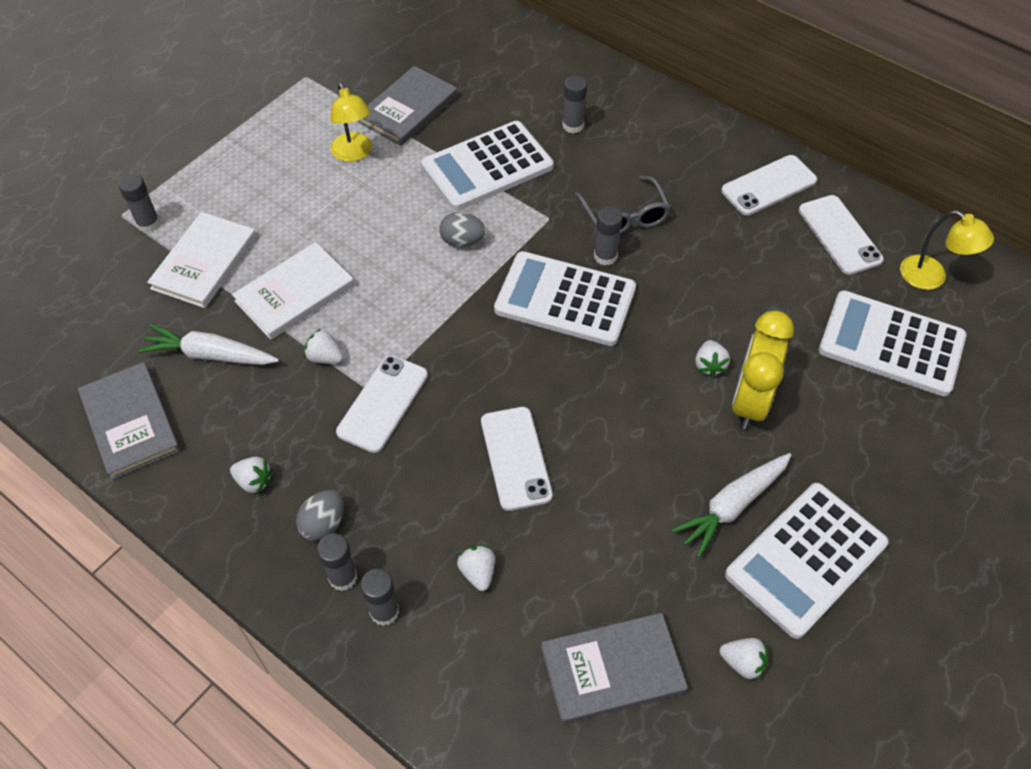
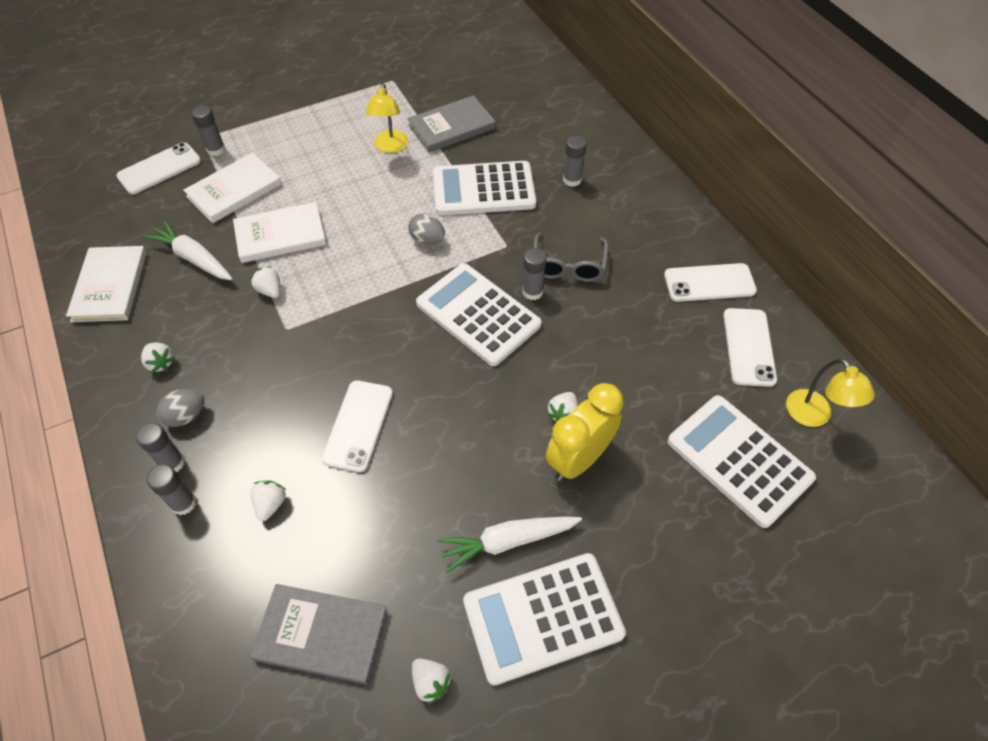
camera: 25 degrees right, 0 degrees up
(130, 422) = (110, 286): grey book -> white book
(382, 403) = (288, 341): white phone -> white phone (159, 168)

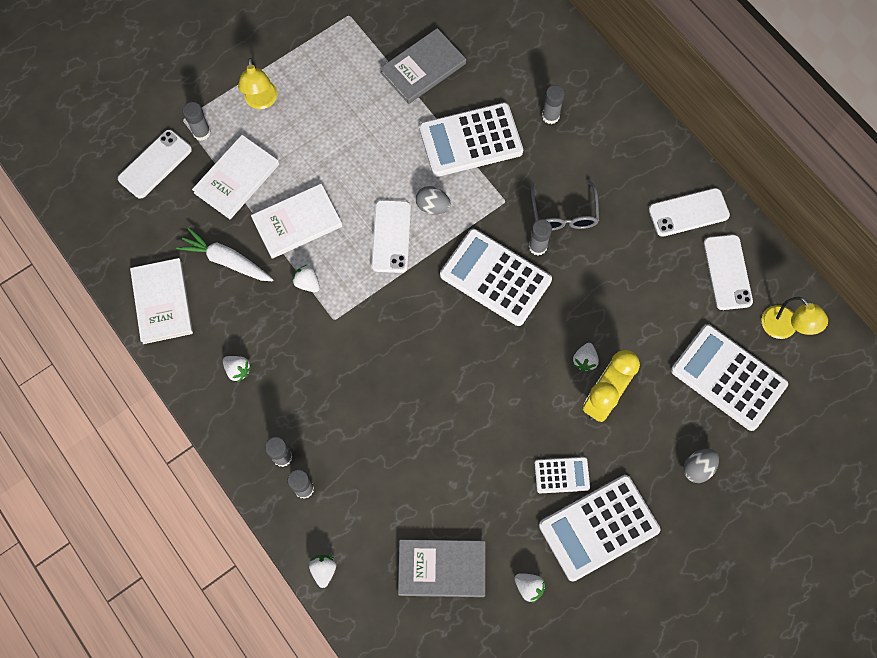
camera: 10 degrees left, 15 degrees up
(186, 416) = (278, 415): grey egg -> grey egg (698, 468)
(270, 504) = (372, 477): white strawberry -> white strawberry (323, 570)
(358, 425) = (422, 399): white phone -> white phone (391, 236)
(390, 147) = (370, 103): yellow lamp -> yellow lamp (261, 101)
(507, 541) = (562, 475): white carrot -> white calculator

